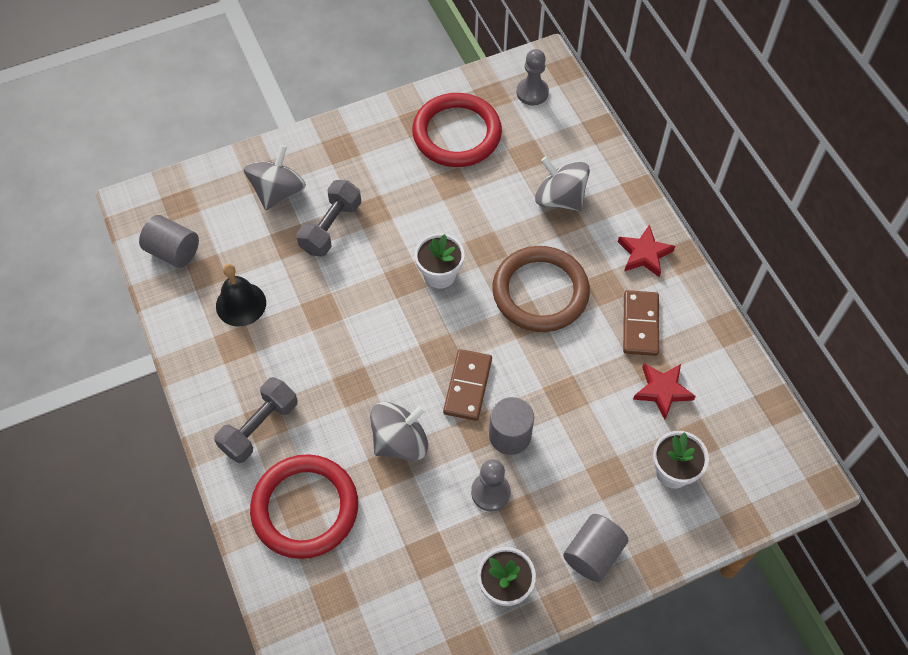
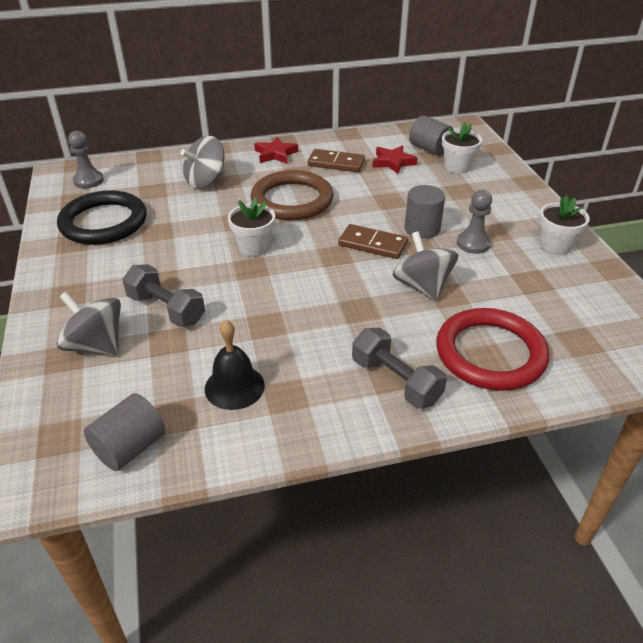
camera: 80 degrees left, 20 degrees down
(457, 134) = (103, 222): red ring -> black ring
(593, 554) = (523, 205): grey cylinder -> grey cylinder (429, 149)

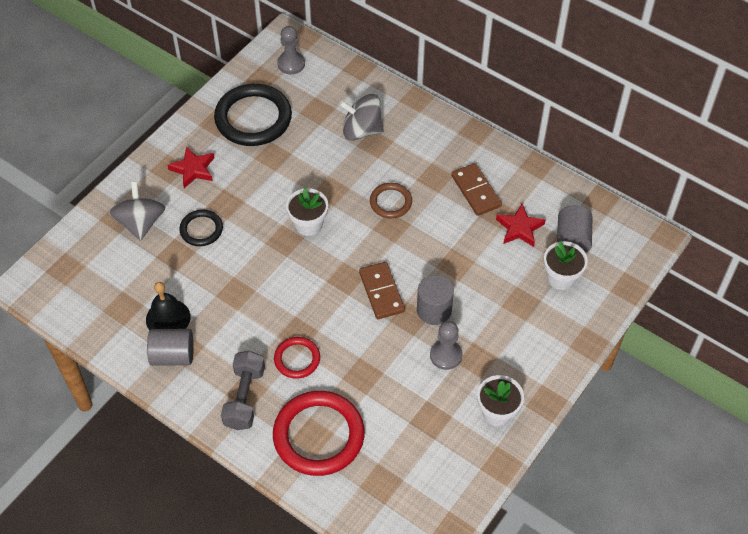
camera: 50 degrees right, 15 degrees up
(130, 447) = (85, 306): grey cylinder -> grey cylinder (173, 355)
(166, 309) = (201, 229): grey dumbbell -> black ring
(275, 154) = (447, 142): red star -> red star (193, 169)
(292, 200) = (390, 202): brown ring -> brown ring, size x0.53
(388, 323) = (297, 359): none -> red ring
(422, 286) = (358, 354): grey spinning top -> none

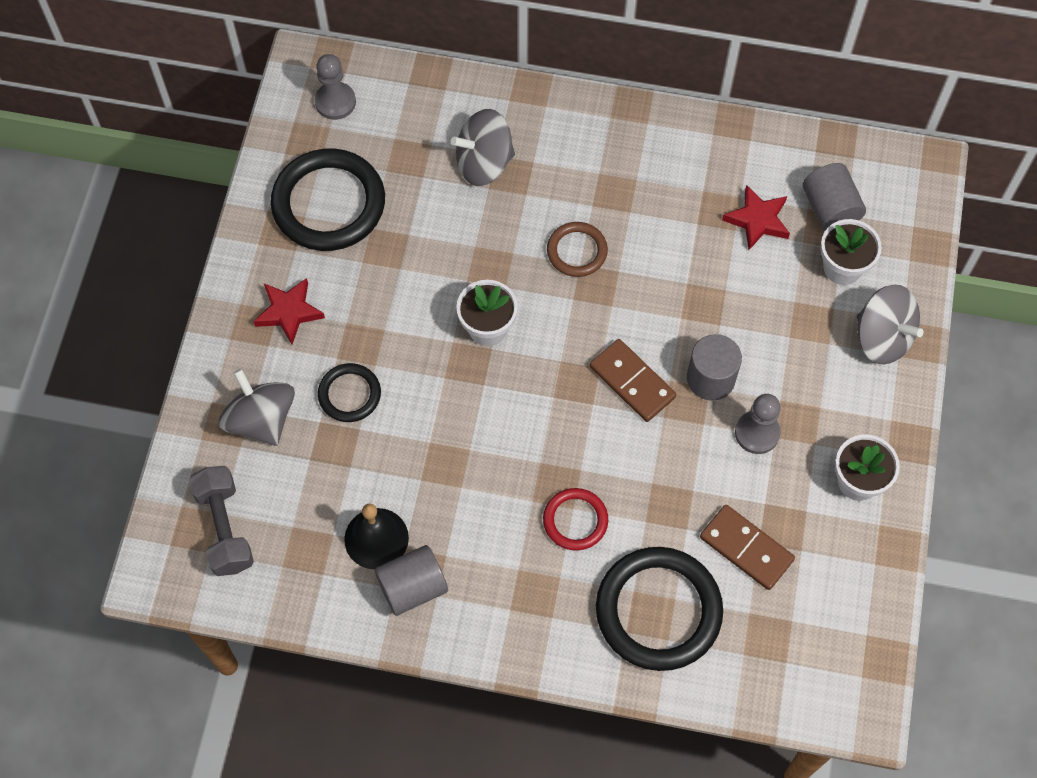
camera: 25 degrees left, 10 degrees up
(244, 397) = (538, 602): grey dumbbell -> grey dumbbell (225, 527)
(318, 435) = (658, 610): red ring -> black ring
(475, 191) = (676, 191): brown domino -> brown domino (746, 548)
(564, 331) = (882, 338): none -> grey spinning top

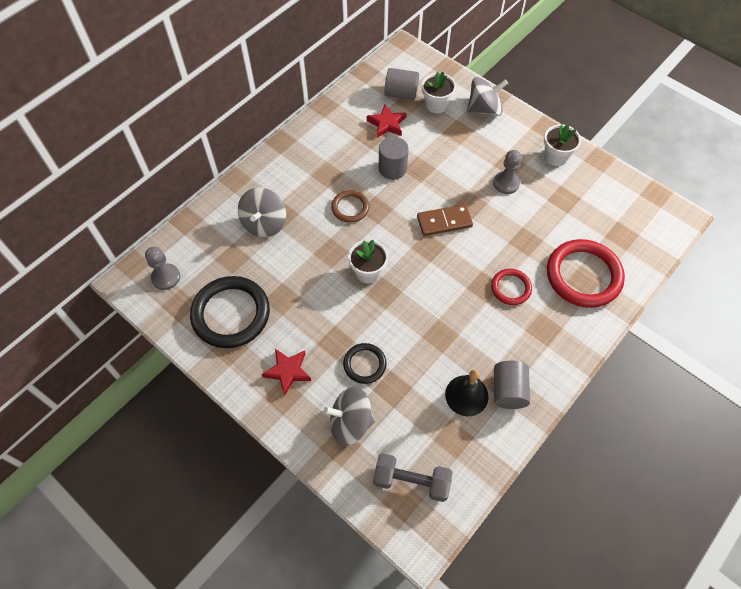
camera: 60 degrees left, 5 degrees down
(658, 610) = (583, 275): black ring -> red ring
(710, 378) = (463, 187): grey cylinder -> grey cylinder (392, 168)
(746, 548) = (568, 220): brown domino -> none

